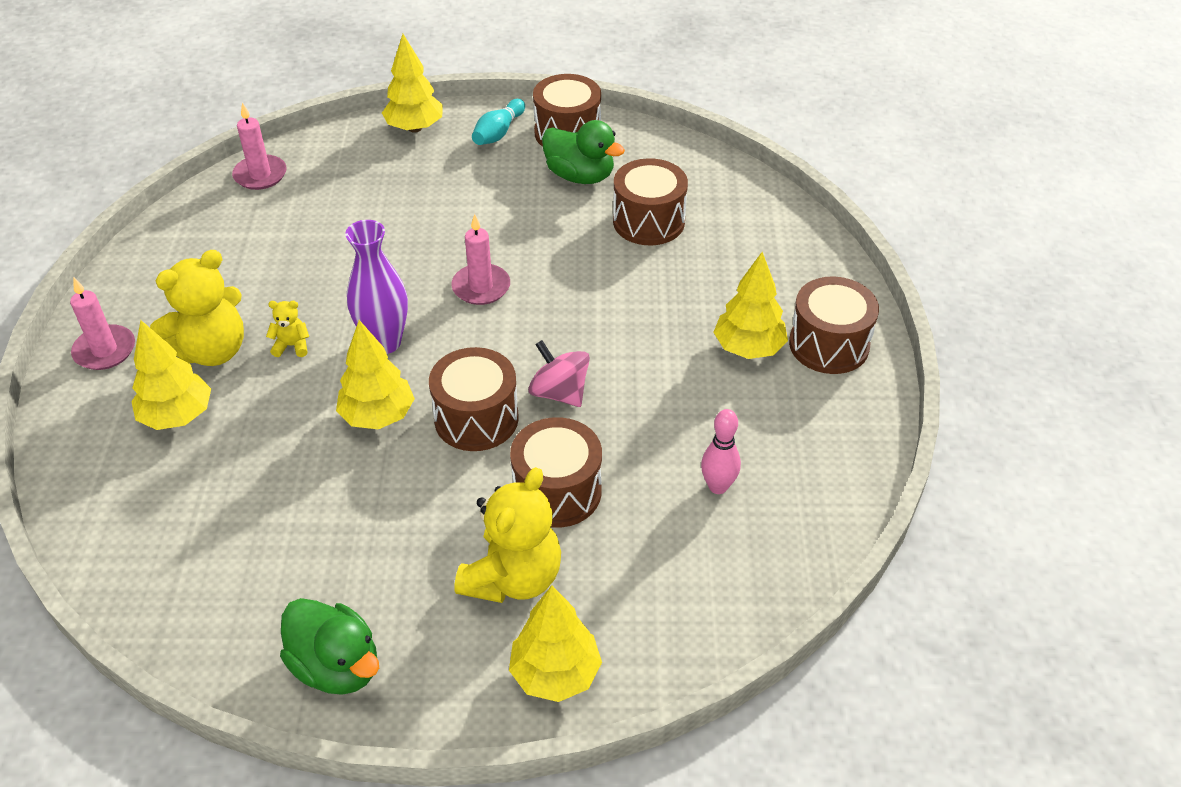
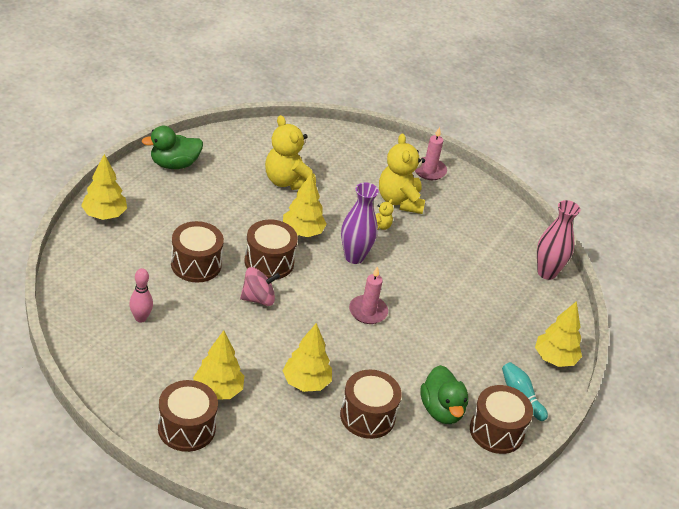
camera: 115 degrees right, 5 degrees down
(177, 416) = (361, 175): yellow tree -> yellow tree (306, 383)
(260, 175) = (546, 272): pink candle -> pink vase
(513, 577) = (163, 227): yellow teddy bear -> yellow teddy bear (287, 181)
(580, 176) = (441, 410): green duck -> green duck turned 75 degrees counterclockwise

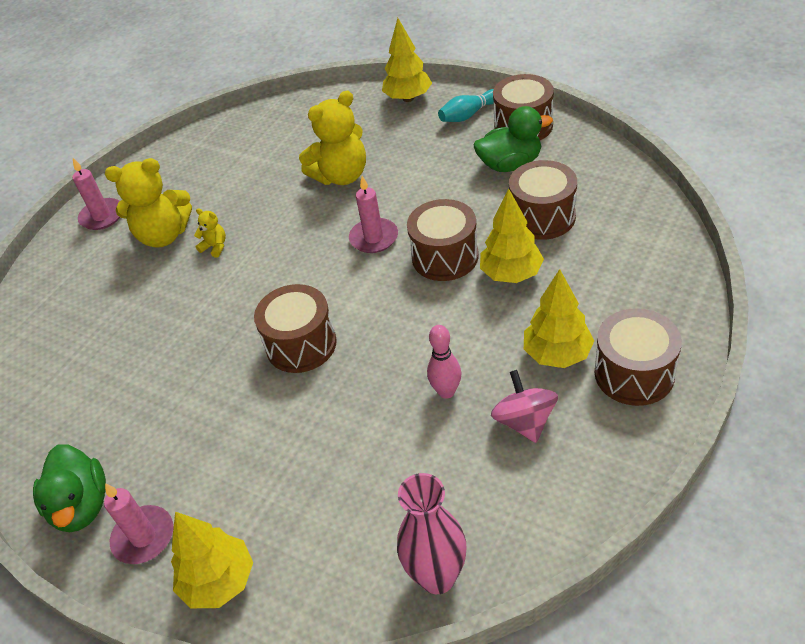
camera: 80 degrees left, 5 degrees up
(140, 318) = (450, 471): pink bowling pin -> pink bowling pin (446, 392)
(144, 187) = (143, 537): none -> pink candle
(196, 264) = (320, 426): brown drum -> brown drum (445, 257)
(258, 298) = (376, 343): pink spinning top -> pink spinning top (524, 421)
(287, 181) = (125, 353): yellow teddy bear -> yellow teddy bear (341, 176)
(302, 232) = (235, 319): yellow tree -> none
(354, 257) = (277, 263): purple vase -> none
(546, 272) = (278, 112): pink vase -> pink vase (437, 577)

